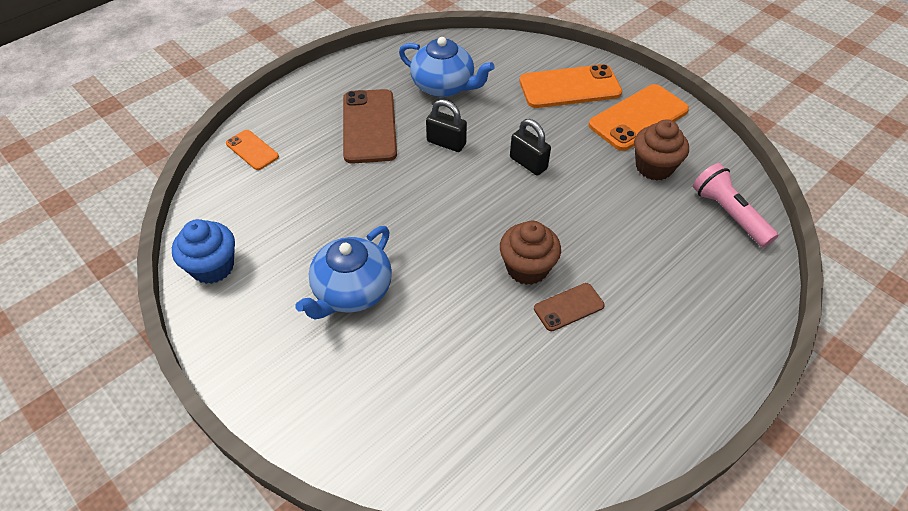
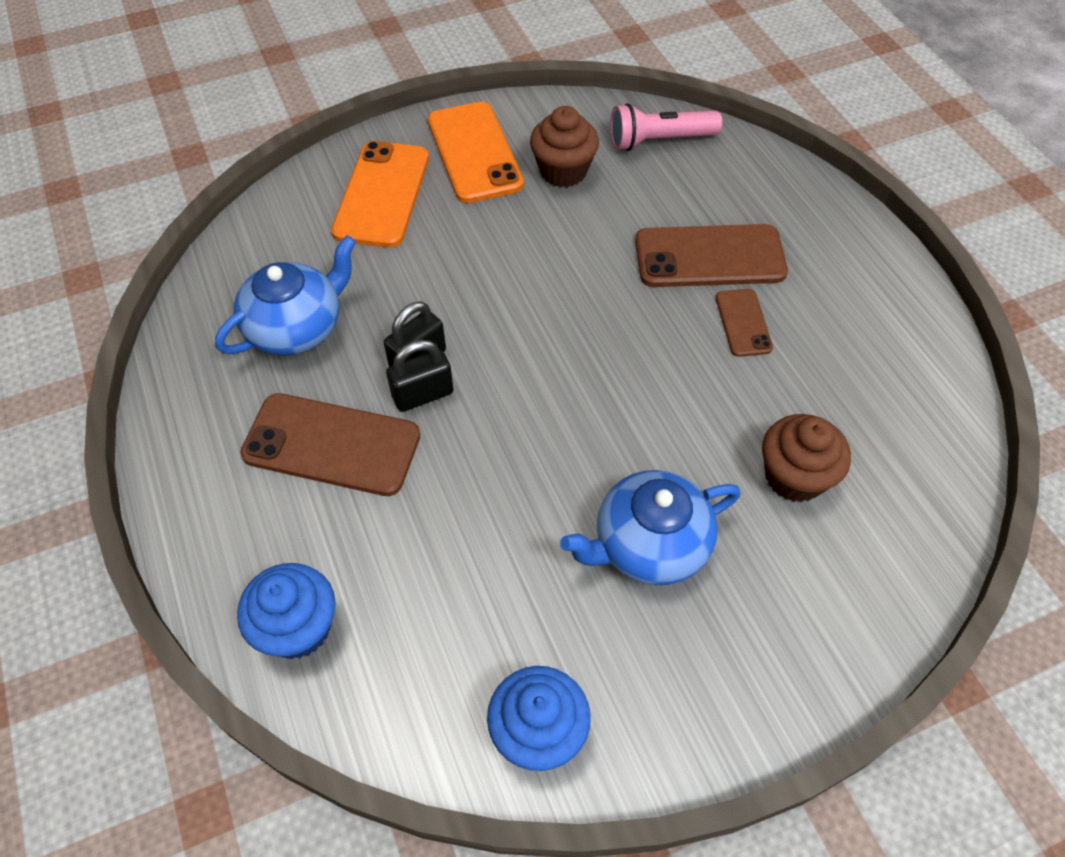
camera: 70 degrees left, 5 degrees up
(252, 150) = (298, 628): orange phone -> blue cupcake
(351, 291) = (648, 545): blue teapot -> blue teapot turned 105 degrees clockwise
(527, 268) = (673, 342): brown cupcake -> brown cupcake (794, 476)
(528, 163) = (501, 283): black padlock -> black padlock (423, 394)
(623, 272) = (709, 257): none -> brown phone

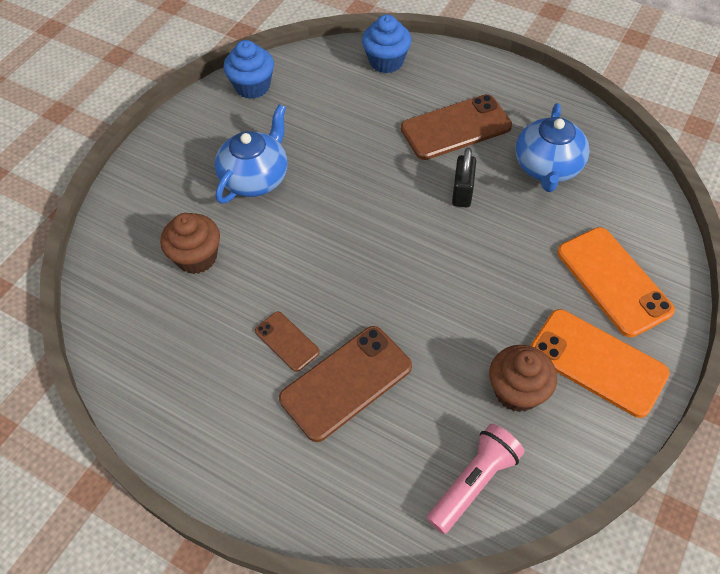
camera: 145 degrees right, 0 degrees up
(423, 394) = (438, 176): black padlock -> none

